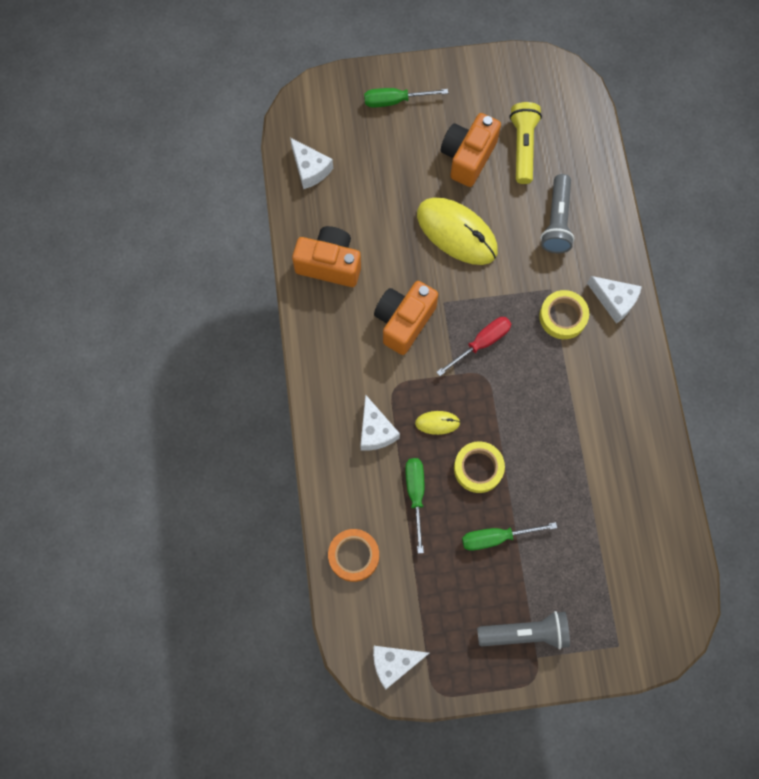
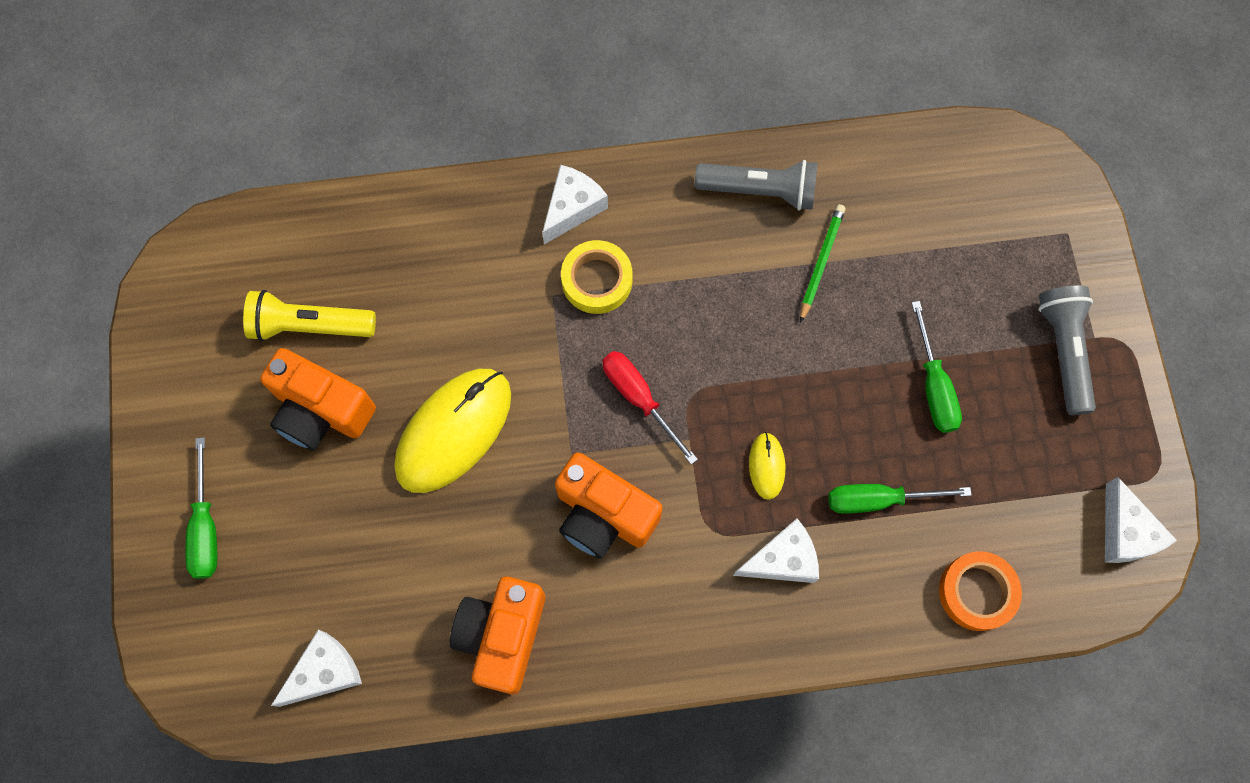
camera: 90 degrees left, 0 degrees up
(478, 468) = (833, 408): yellow tape -> none
(557, 221) = (440, 281): grey flashlight -> grey flashlight (759, 191)
(584, 464) = (821, 262): none -> green pencil

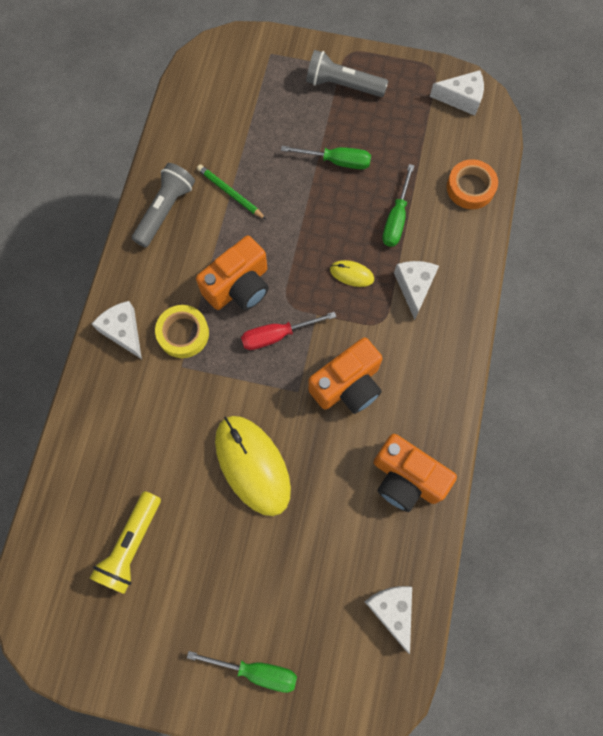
camera: 70 degrees left, 0 degrees up
(321, 410) = (200, 556): orange camera -> orange camera (239, 286)

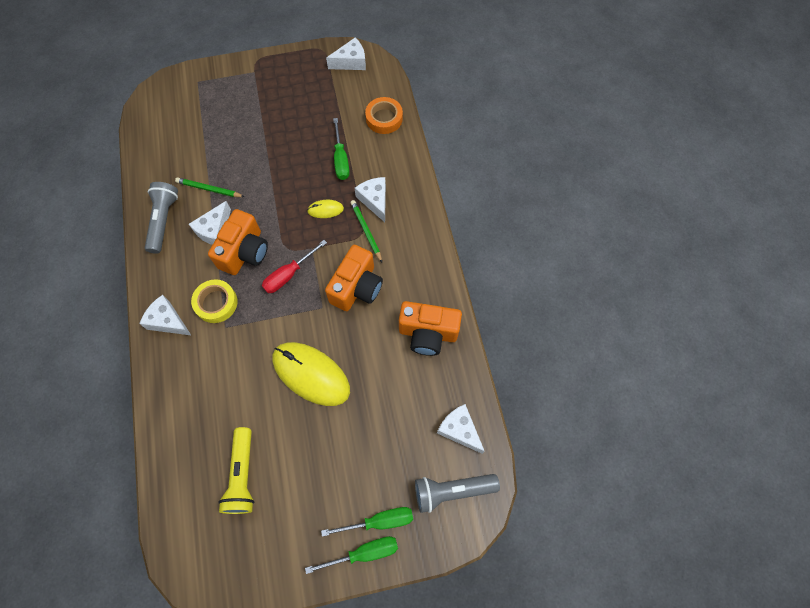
camera: 25 degrees left, 5 degrees down
(216, 245) = (214, 230): none -> white cheese
(336, 161) = (280, 137): green screwdriver -> green screwdriver (364, 552)
(343, 85) = (261, 84): grey flashlight -> grey flashlight (452, 490)
(388, 321) = (366, 231): none -> green pencil

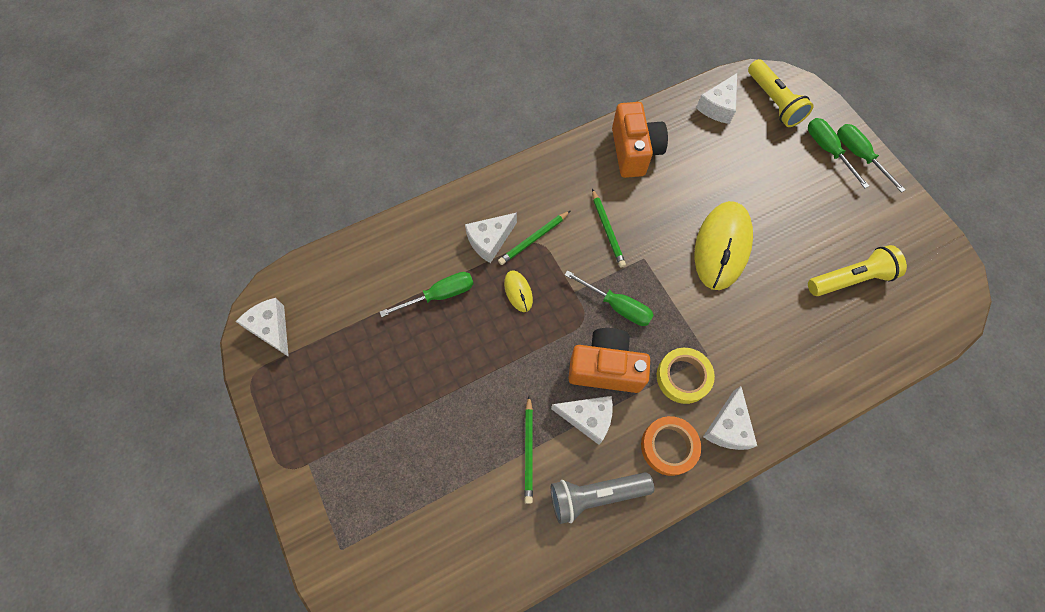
camera: 105 degrees left, 0 degrees up
(289, 274) = (617, 306): red screwdriver -> green screwdriver
(356, 287) = (607, 230): orange camera -> green pencil
(384, 118) = (364, 261): orange tape -> orange tape (668, 446)
(452, 490) = (773, 101): grey flashlight -> yellow flashlight

